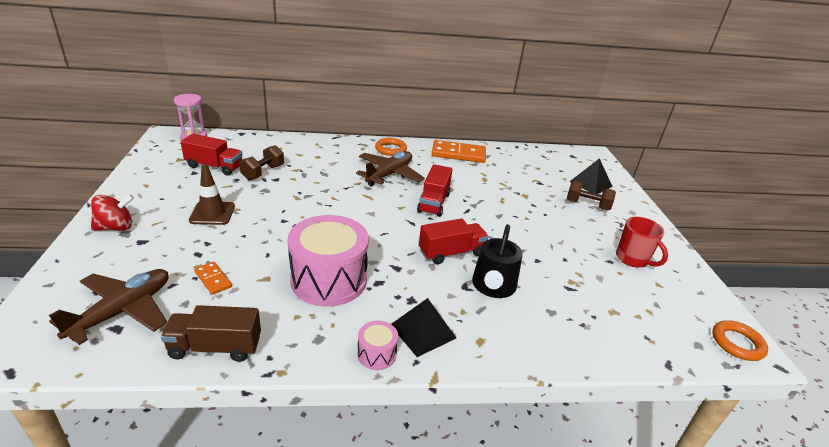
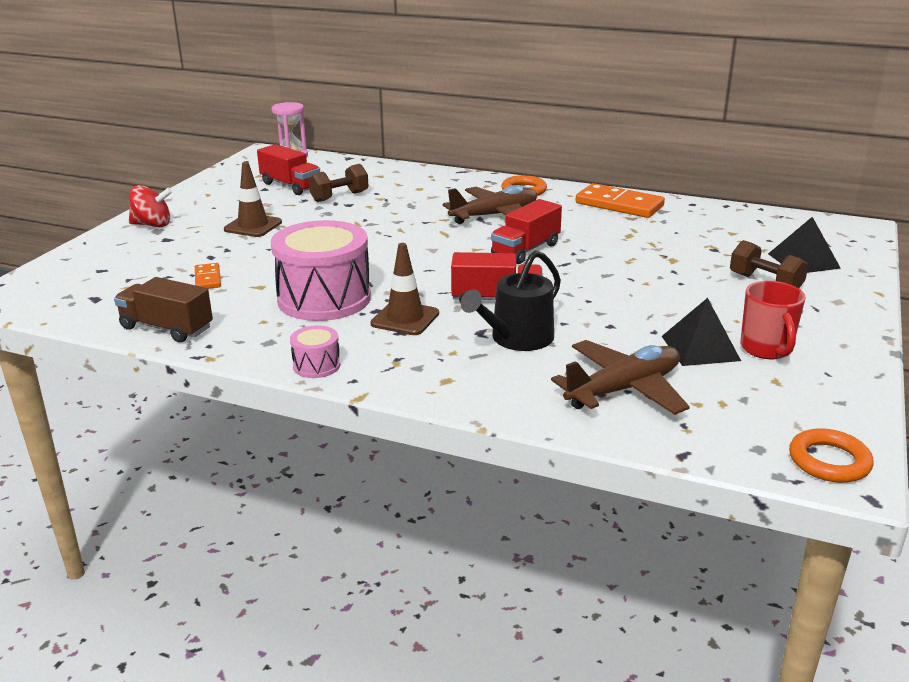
camera: 30 degrees right, 5 degrees down
(123, 311) = (109, 288): brown plane -> brown plane (623, 389)
(404, 286) = (405, 319): none -> brown traffic cone
(423, 331) = (386, 359): black pyramid -> black pyramid (700, 348)

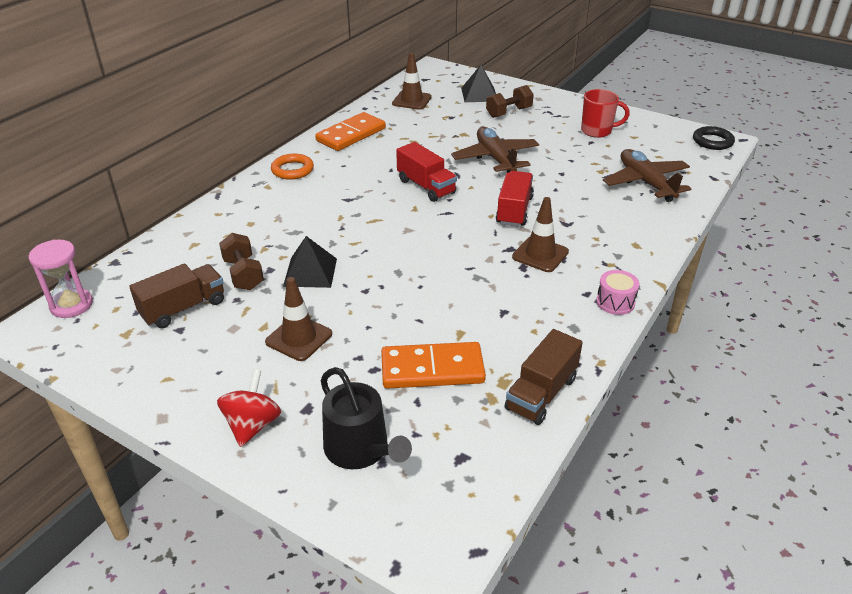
camera: 80 degrees left, 10 degrees up
(207, 279) = (432, 369): orange domino -> orange domino, size x1.95
(290, 186) = (183, 308): red truck -> brown truck
(324, 299) = (495, 294): pink drum -> none
(495, 215) = (345, 191): brown plane -> brown plane (495, 159)
(517, 339) = (577, 210): black watering can -> black watering can (360, 449)
(700, 348) = (595, 150): black pyramid -> black pyramid (310, 272)
(738, 224) = (412, 100): none -> brown traffic cone
(829, 461) = (712, 141): orange ring -> black ring

